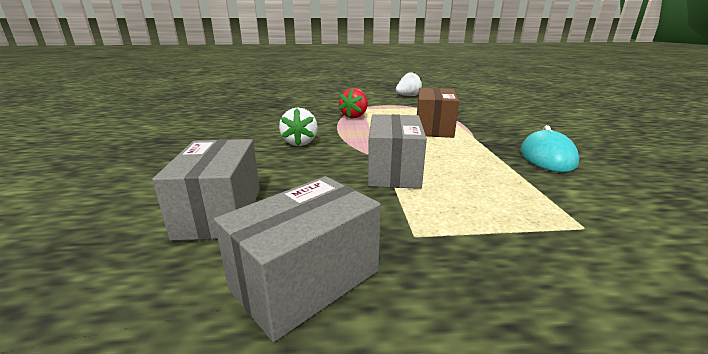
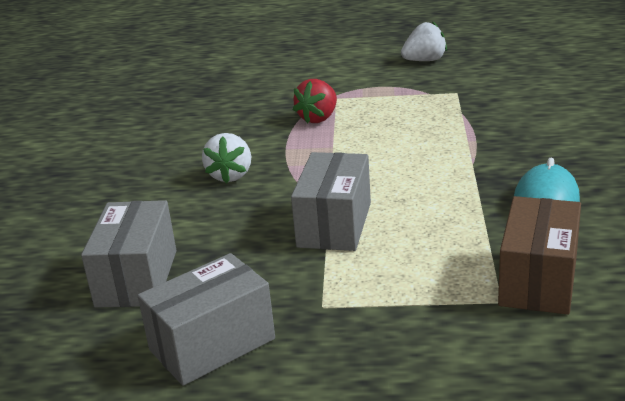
camera: 10 degrees right, 5 degrees up
(433, 128) = (424, 144): brown box -> brown box (538, 280)

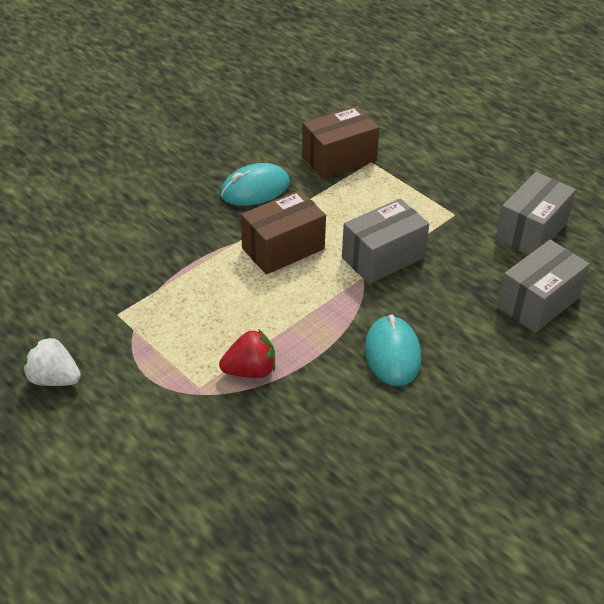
camera: 140 degrees left, 15 degrees up
(212, 344) = (531, 231): grey box -> grey box turned 60 degrees counterclockwise
(230, 175) = (392, 354): white strawberry -> turquoise mouse
(428, 180) = (283, 248): none -> brown box

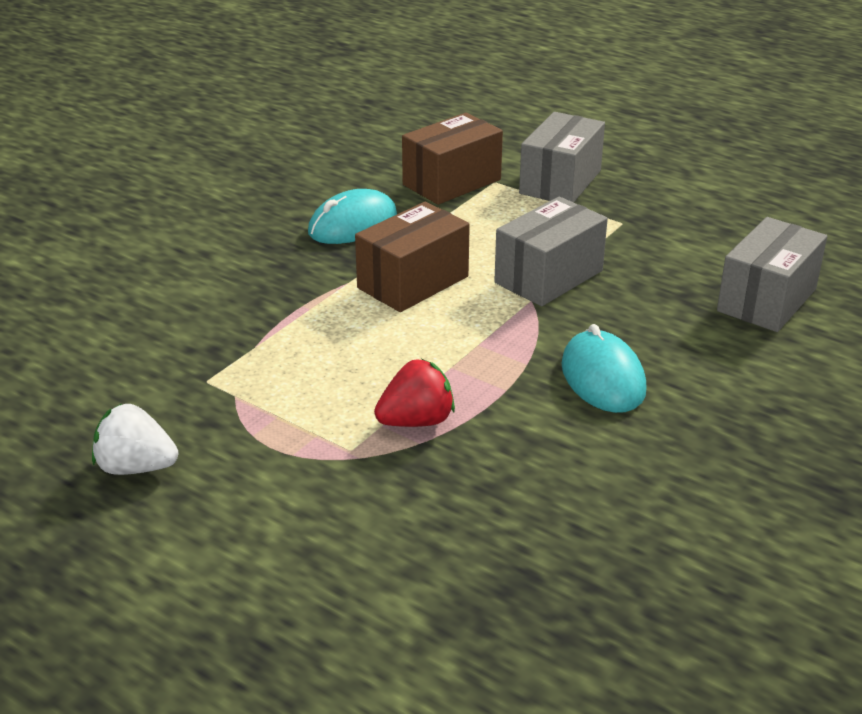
camera: 10 degrees left, 10 degrees down
(531, 231) = (725, 229): grey box -> grey box (560, 182)

